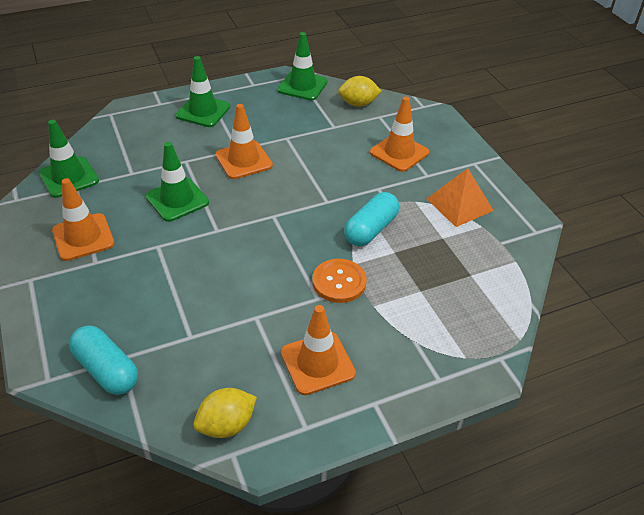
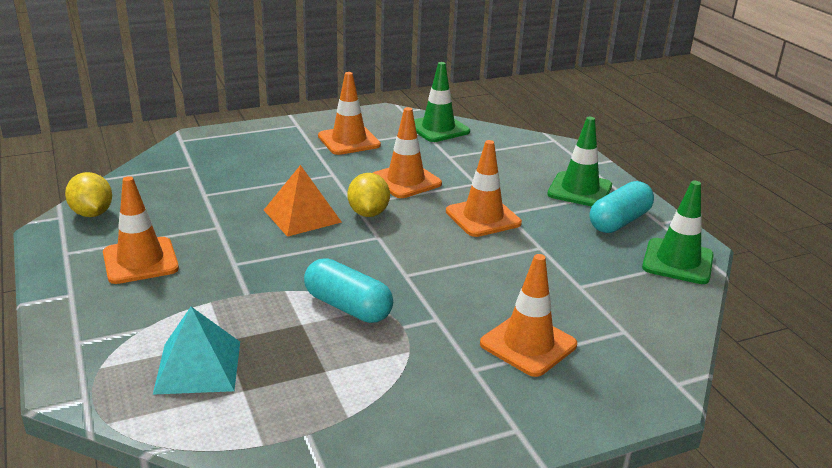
camera: 90 degrees right, 15 degrees down
(107, 370) = (180, 161): turquoise capsule -> turquoise capsule (619, 221)
(177, 199) = (405, 181): green traffic cone -> orange traffic cone
(339, 282) = (256, 278): orange button -> none
(358, 104) = (651, 311): yellow lemon -> yellow lemon (368, 213)
(453, 301) = (198, 366): none -> turquoise pyramid
(459, 204) = (402, 397): orange pyramid -> orange pyramid (302, 216)

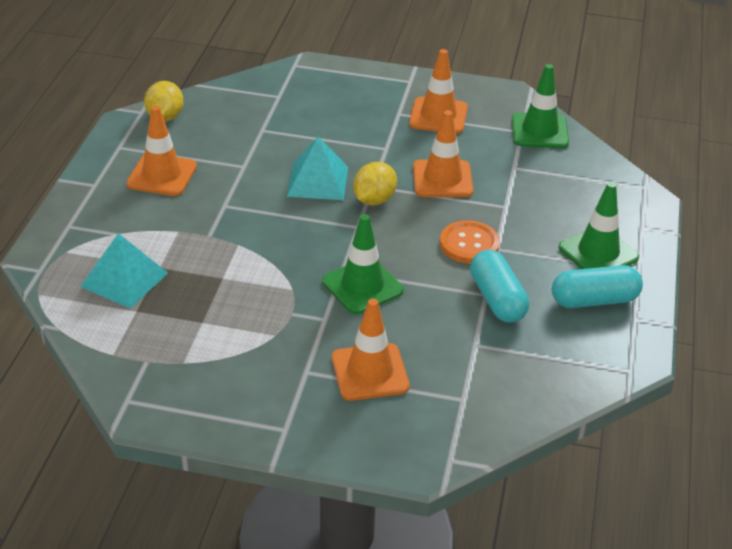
camera: 35 degrees right, 10 degrees up
(302, 216) = (318, 181): orange pyramid -> turquoise pyramid
(348, 307) = (269, 279): turquoise capsule -> turquoise capsule (497, 299)
(483, 217) = (469, 244): orange traffic cone -> orange button
(677, 261) = (597, 362): green traffic cone -> green traffic cone (362, 286)

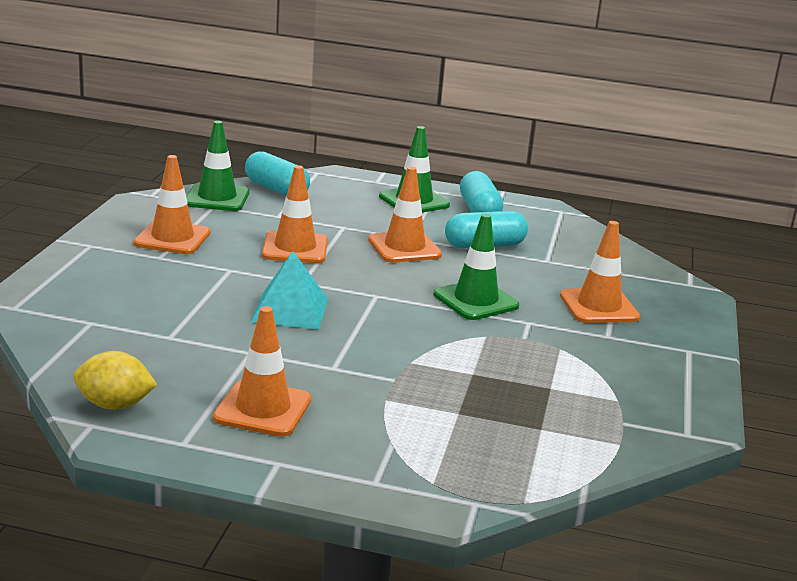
camera: 90 degrees left, 15 degrees down
(124, 279) = (485, 437): turquoise pyramid -> none
(374, 200) = (329, 283): yellow lemon -> none
(469, 244) = (404, 248): orange button -> orange traffic cone
(581, 163) = (276, 189): none -> turquoise capsule

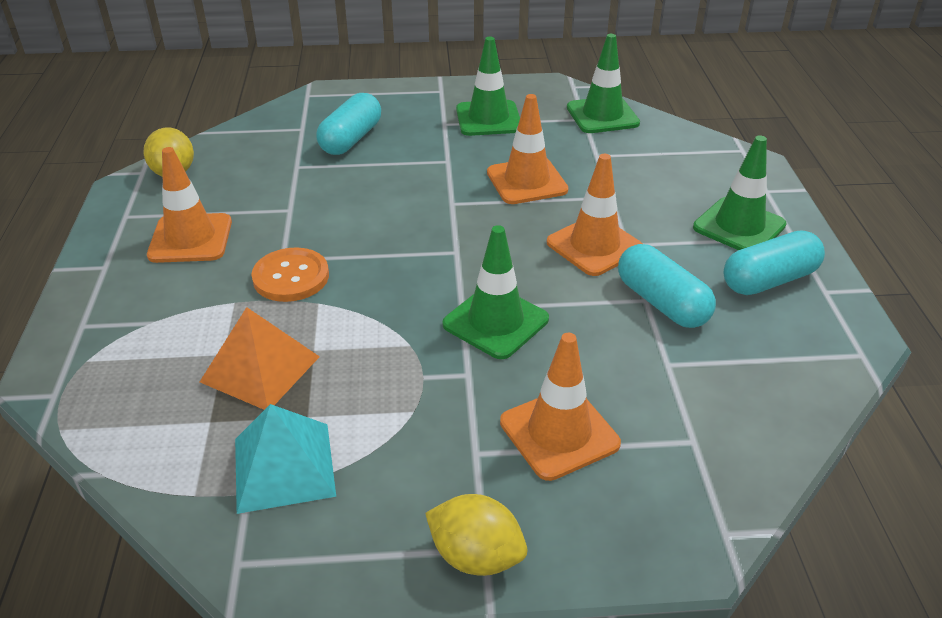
camera: 75 degrees right, 15 degrees up
(172, 238) = (488, 119): orange traffic cone -> green traffic cone
(276, 189) = (663, 139): turquoise capsule -> turquoise capsule (351, 139)
(290, 310) = (386, 210): turquoise pyramid -> turquoise pyramid (284, 466)
(365, 368) = (291, 277): none -> orange button
(486, 399) = (260, 369): none -> orange pyramid
(695, 354) = (476, 556): none -> yellow lemon

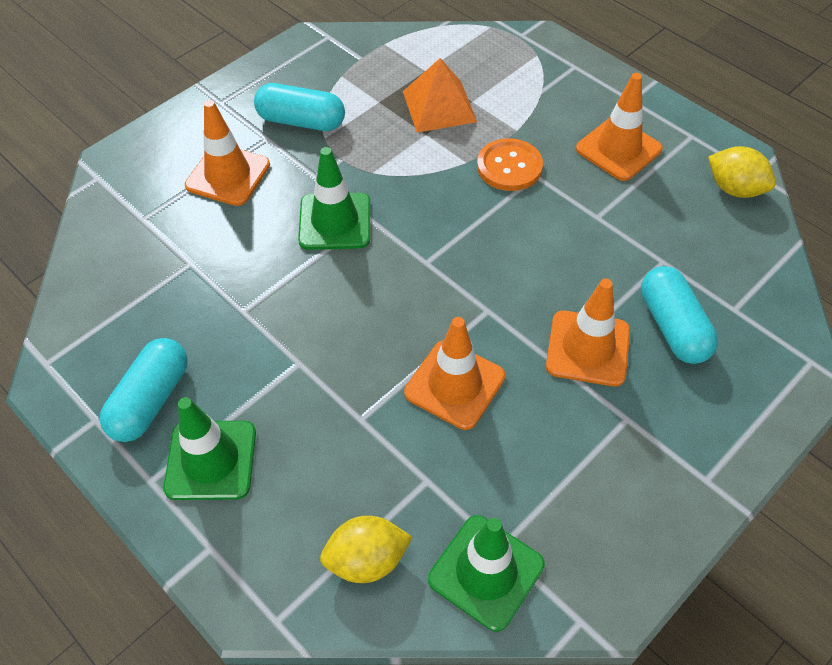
camera: 140 degrees right, 15 degrees up
(284, 466) = (358, 75): turquoise pyramid -> none
(476, 556) = (221, 97): yellow lemon -> yellow lemon (367, 560)
(488, 119) = (596, 462): green traffic cone -> none
(594, 246) = (324, 342): orange traffic cone -> orange traffic cone (588, 348)
(662, 302) = (227, 315): turquoise capsule -> turquoise capsule (301, 121)

